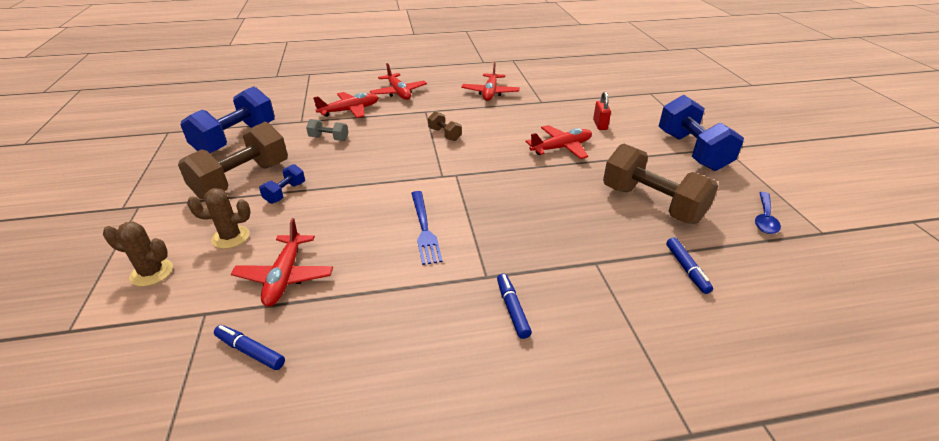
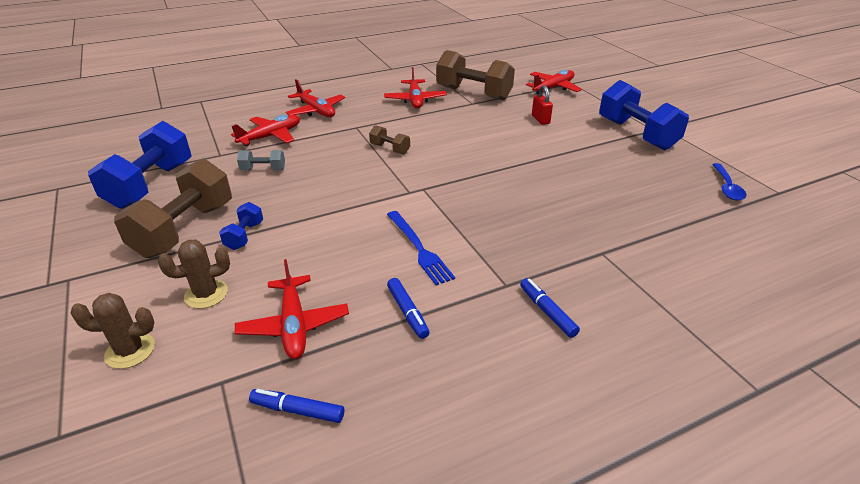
camera: 15 degrees left, 0 degrees up
(561, 148) = (515, 147): red plane -> red plane (553, 88)
(652, 204) = (625, 189): brown dumbbell -> brown dumbbell (473, 93)
(686, 269) = (684, 244): blue marker -> blue marker (407, 312)

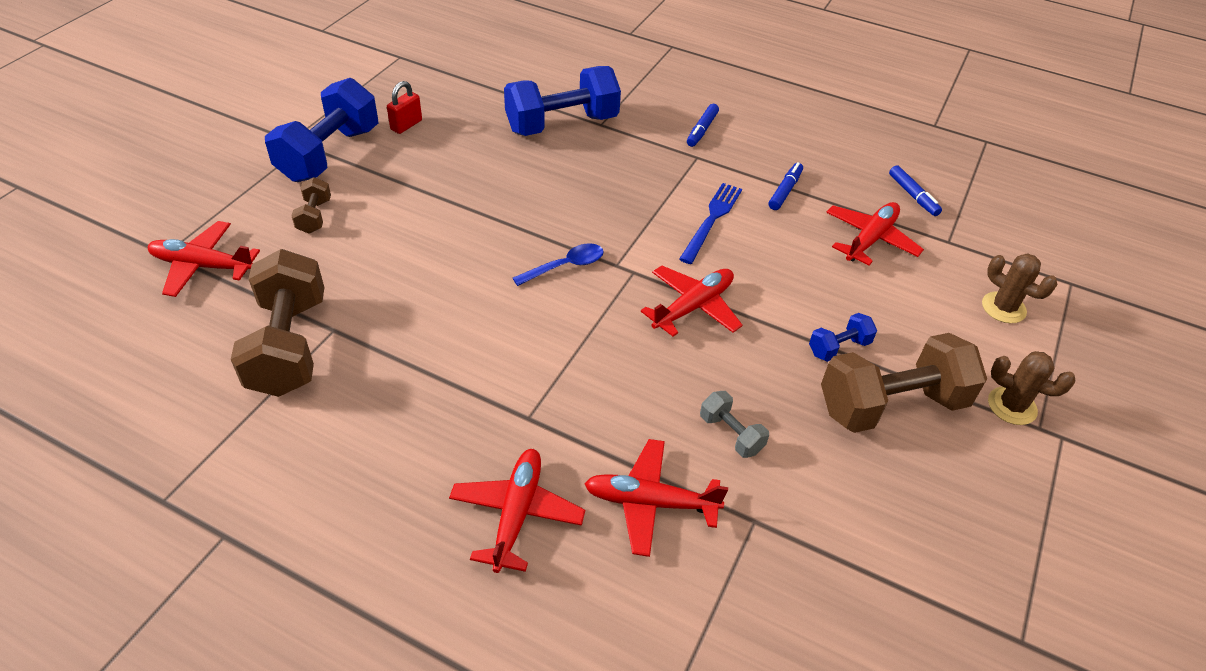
camera: 130 degrees left, 10 degrees up
(151, 185) = (887, 527): blue dumbbell -> blue dumbbell (562, 124)
(206, 294) = (918, 312): brown cactus -> brown cactus (1012, 406)
(390, 149) = (557, 341): brown dumbbell -> brown dumbbell (314, 216)
(415, 100) = (370, 404): red plane -> red plane (693, 307)
(540, 119) = (344, 240): red padlock -> red padlock (406, 125)
(727, 187) = (416, 82): blue spoon -> blue spoon (565, 266)

